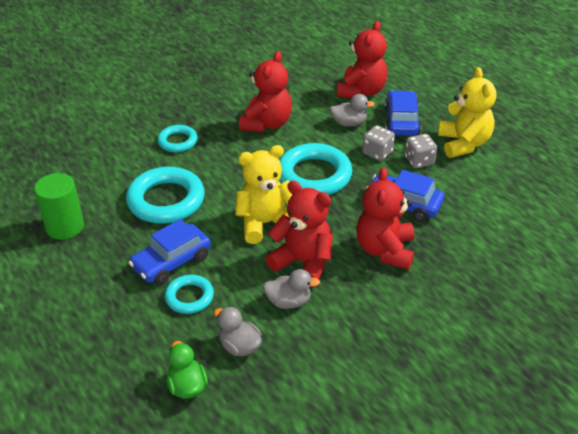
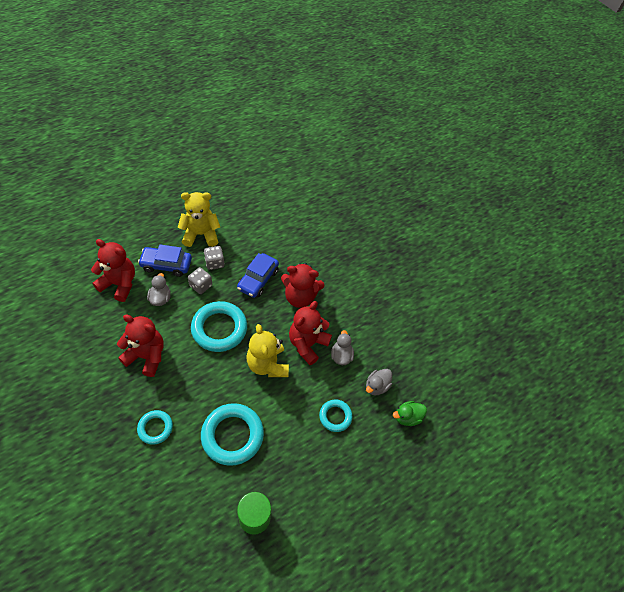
camera: 95 degrees left, 15 degrees up
(171, 262) = (301, 429): blue car -> none

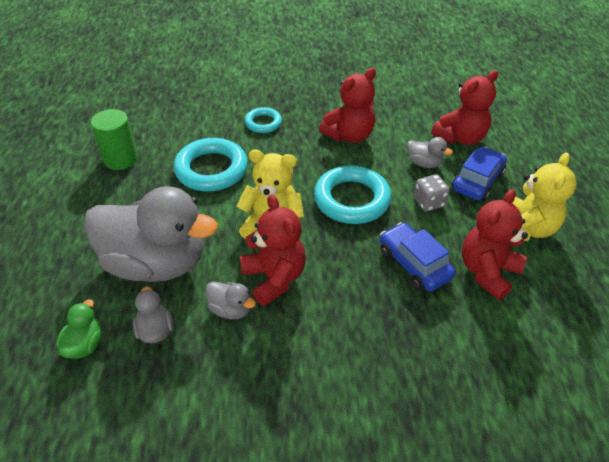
camera: 125 degrees right, 10 degrees down
(214, 263) = (464, 227): grey dice -> none
(300, 297) = (358, 302): red teddy bear -> red teddy bear (487, 272)
(335, 416) = (156, 263): turquoise ring -> grey duck

